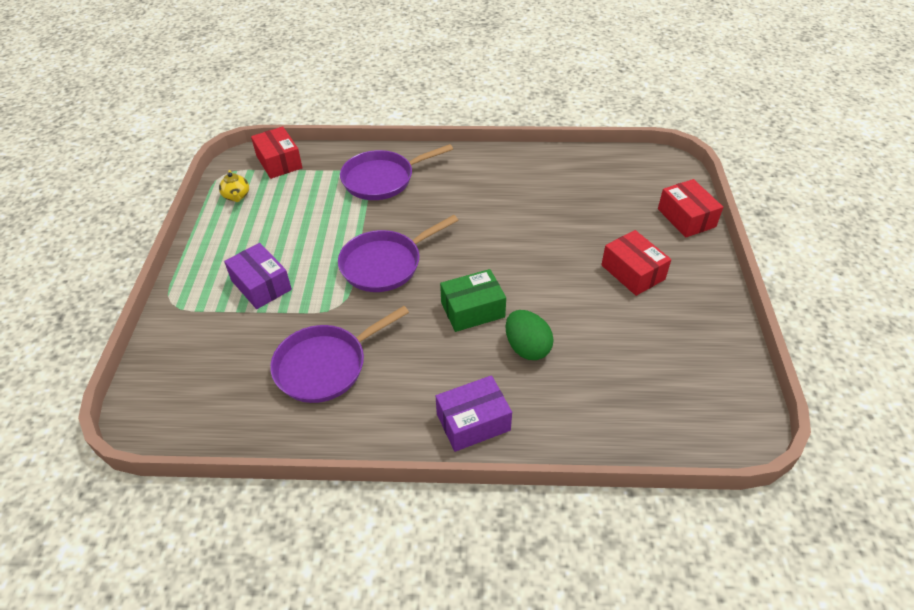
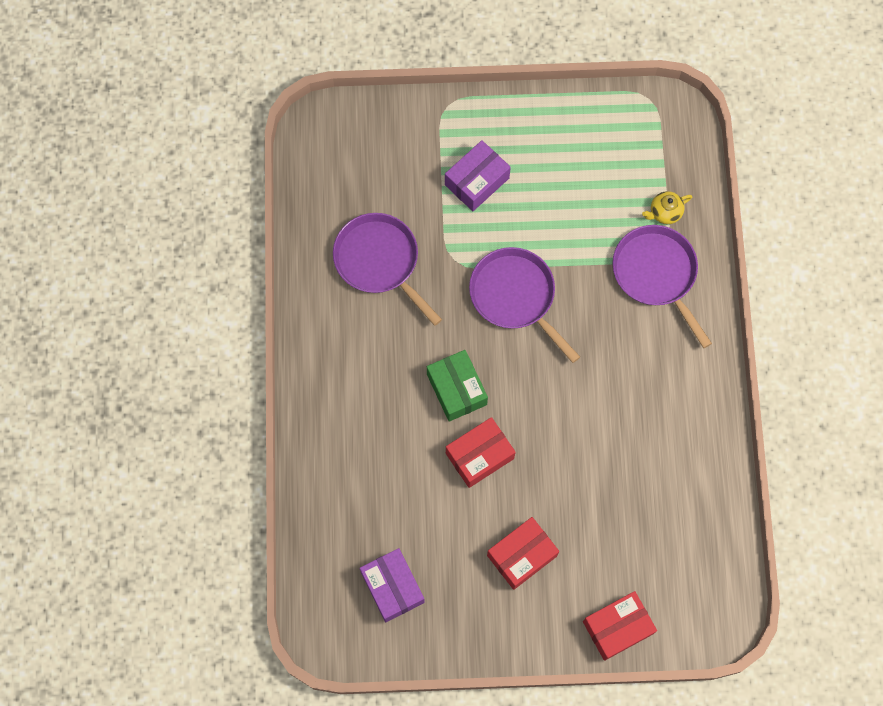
camera: 85 degrees right, 25 degrees up
(237, 196) = (611, 123): yellow teapot -> yellow teapot (664, 212)
(279, 162) = (678, 153): red box -> red box (479, 456)
(473, 422) = (324, 397): purple box -> purple box (392, 587)
(527, 348) = (410, 443): green egg -> none

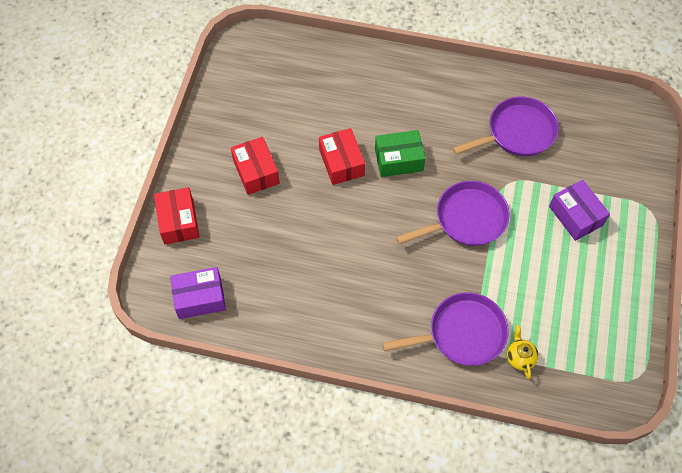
camera: 105 degrees right, 10 degrees down
(392, 587) = (262, 87): purple box -> purple box (200, 298)

